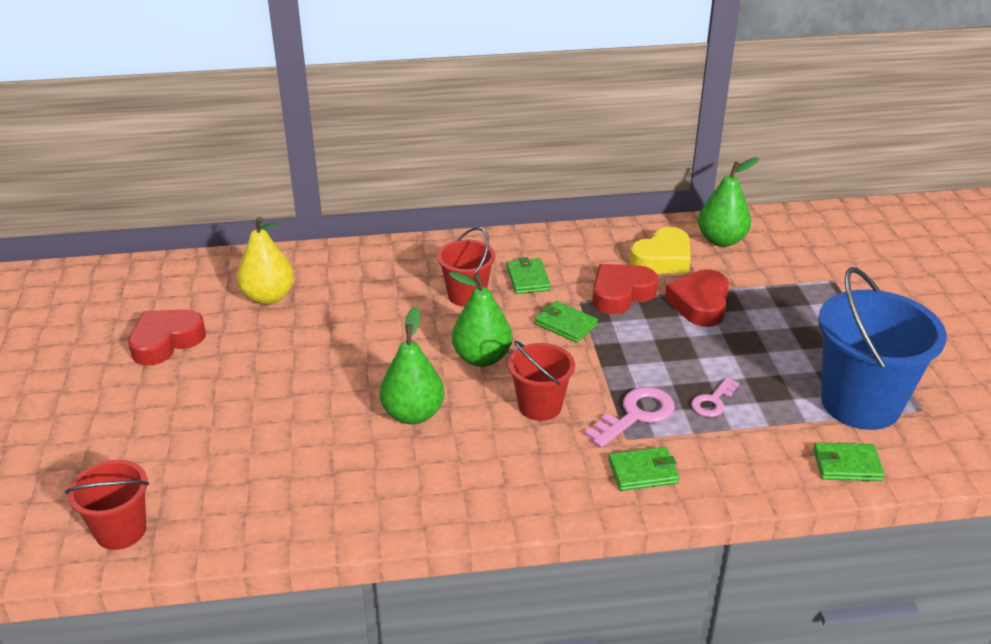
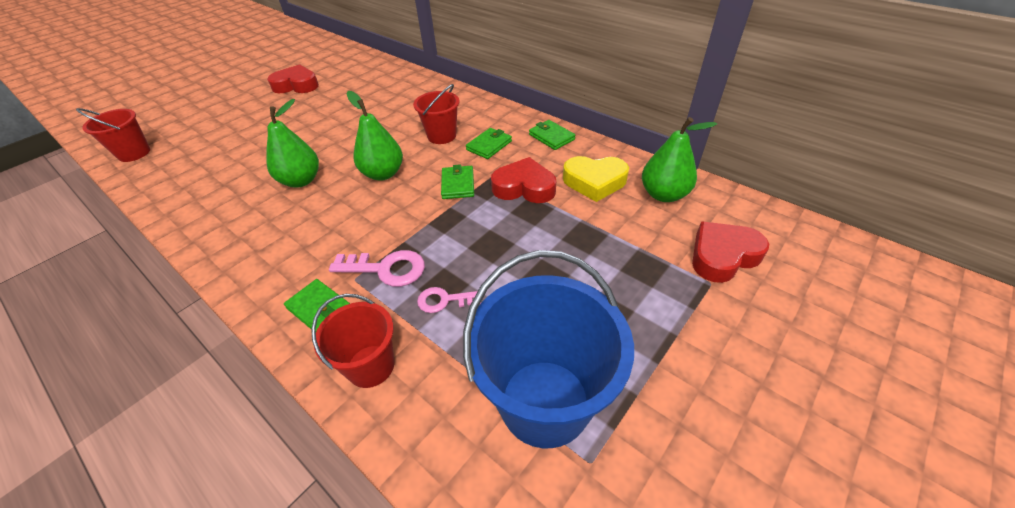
camera: 50 degrees right, 10 degrees up
(268, 297) = (364, 87): yellow pear -> none
(540, 406) = (354, 221): red bucket -> red bucket (371, 366)
(700, 304) = (564, 227): red heart -> red heart (723, 256)
(847, 465) = (437, 441): green wallet -> green wallet (551, 137)

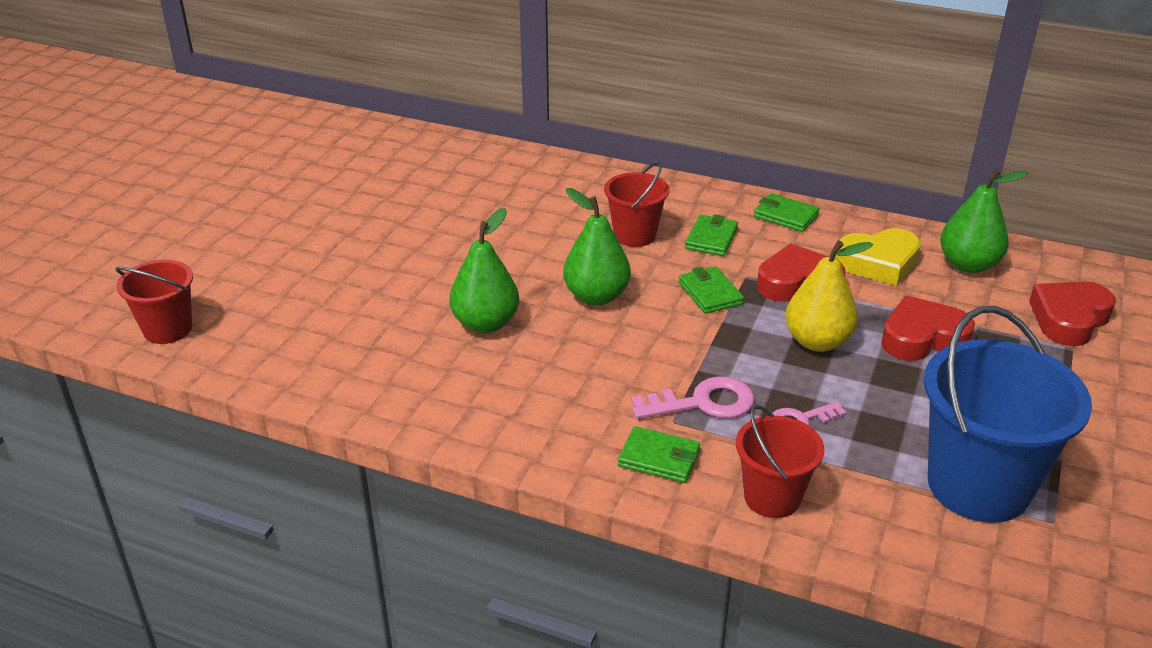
camera: 20 degrees left, 10 degrees down
(296, 85) = (334, 192): red heart -> red heart (922, 338)
(505, 236) = (817, 341): none -> yellow pear

